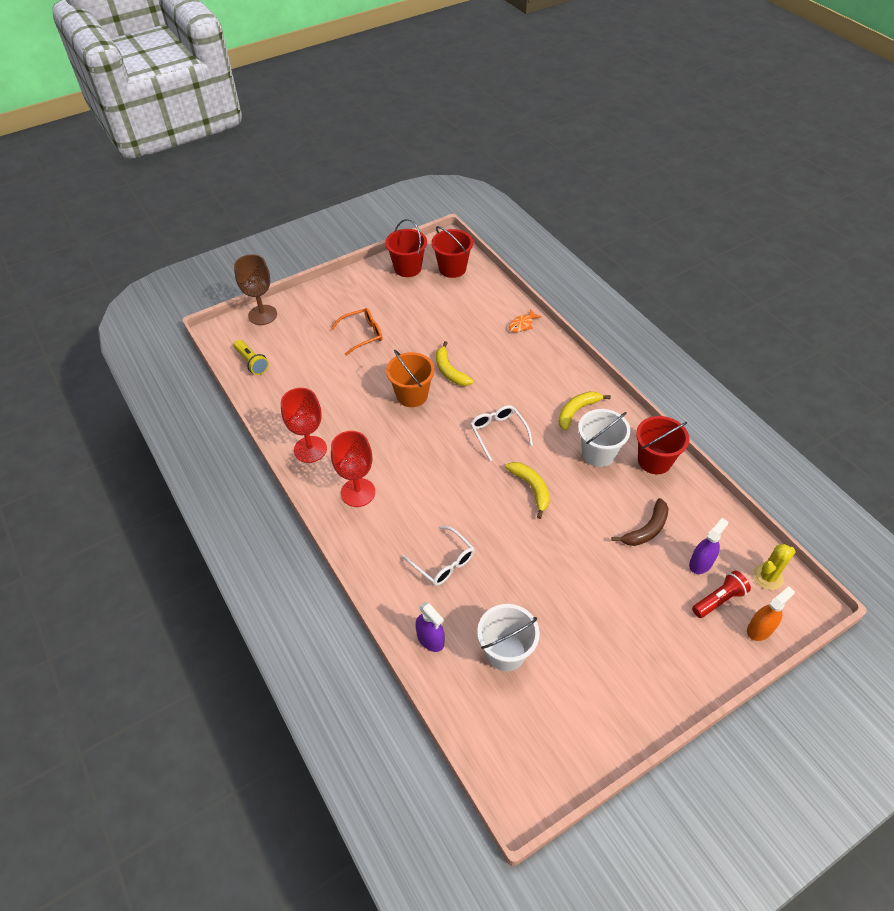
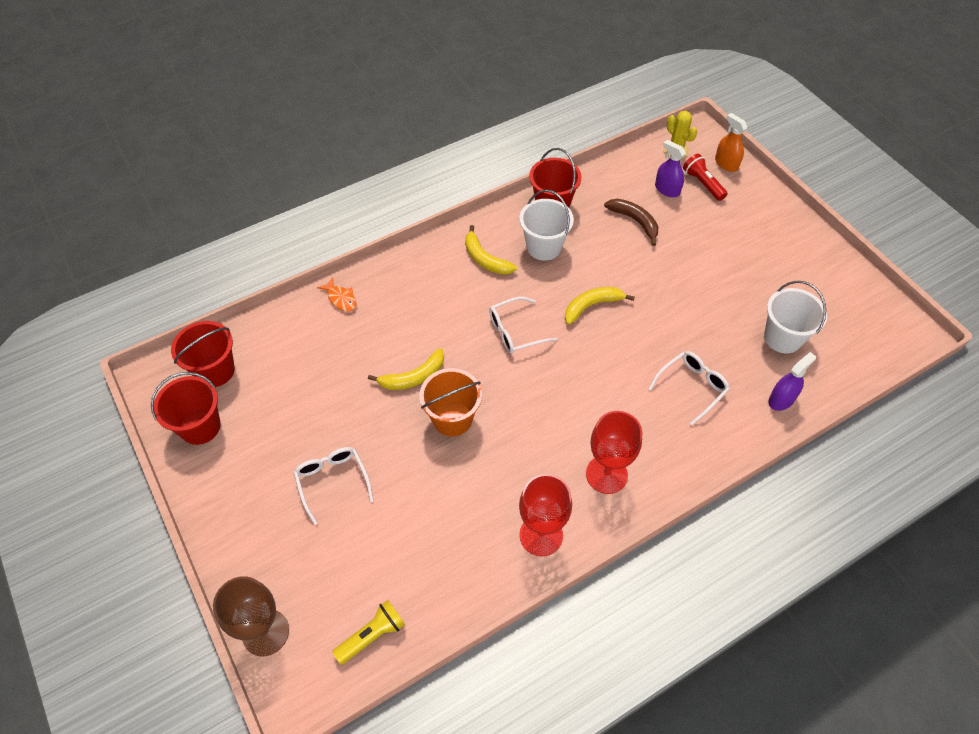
camera: 90 degrees left, 5 degrees up
(362, 334) = (332, 481): orange glasses -> white glasses

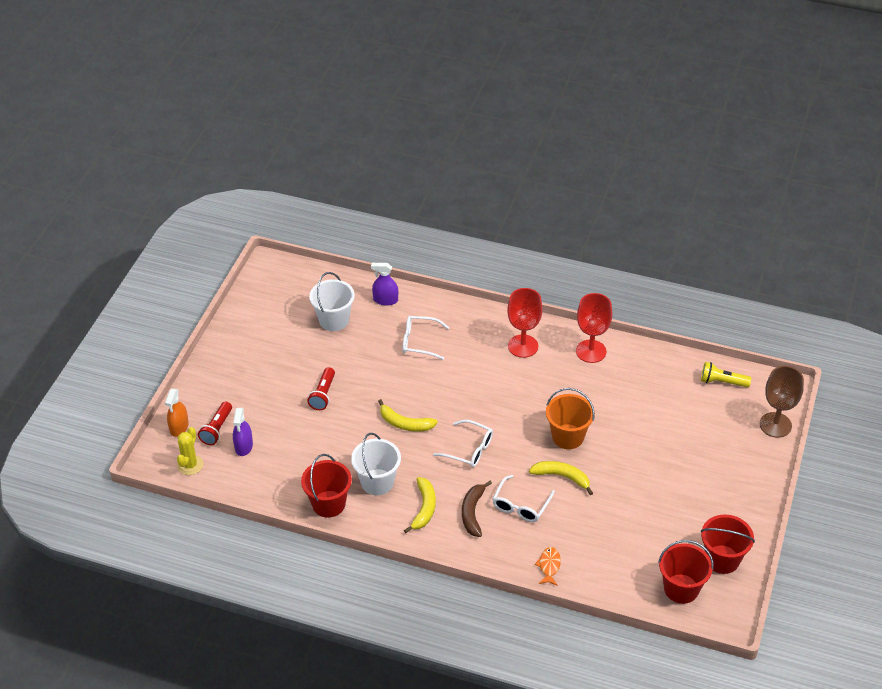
camera: 130 degrees left, 10 degrees down
(332, 481) = (671, 462): white glasses -> white glasses (520, 505)
(635, 221) = (298, 446): brown banana -> brown banana (472, 512)
(682, 271) = (323, 394): none -> red flashlight

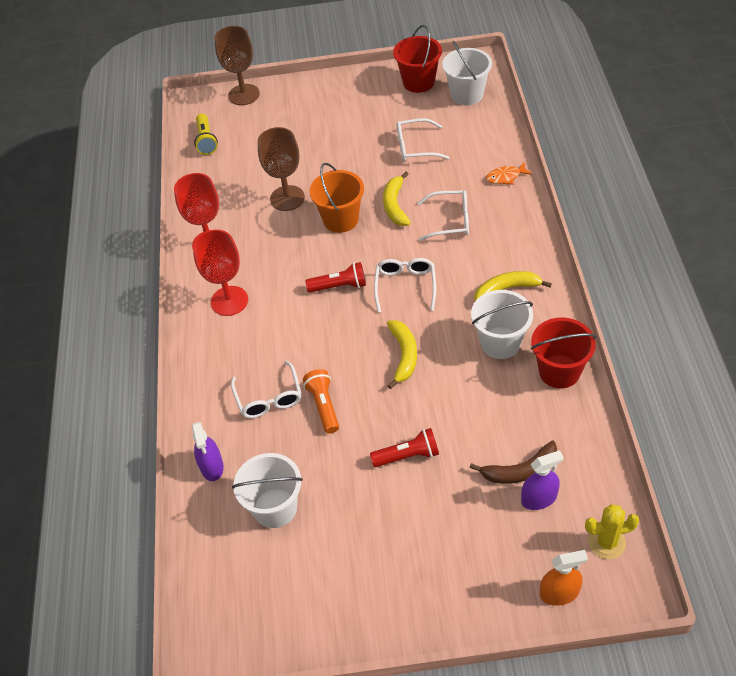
camera: 110 degrees left, 5 degrees up
(217, 429) = (533, 544): red flashlight -> red flashlight (339, 286)
(393, 367) = (323, 406): none -> orange flashlight
(472, 512) = (484, 251): brown banana -> brown banana (520, 470)
(614, 412) = (287, 198): none -> brown goblet
(628, 519) = (415, 147): none -> white glasses
(681, 589) = (467, 95): red bucket -> white bucket

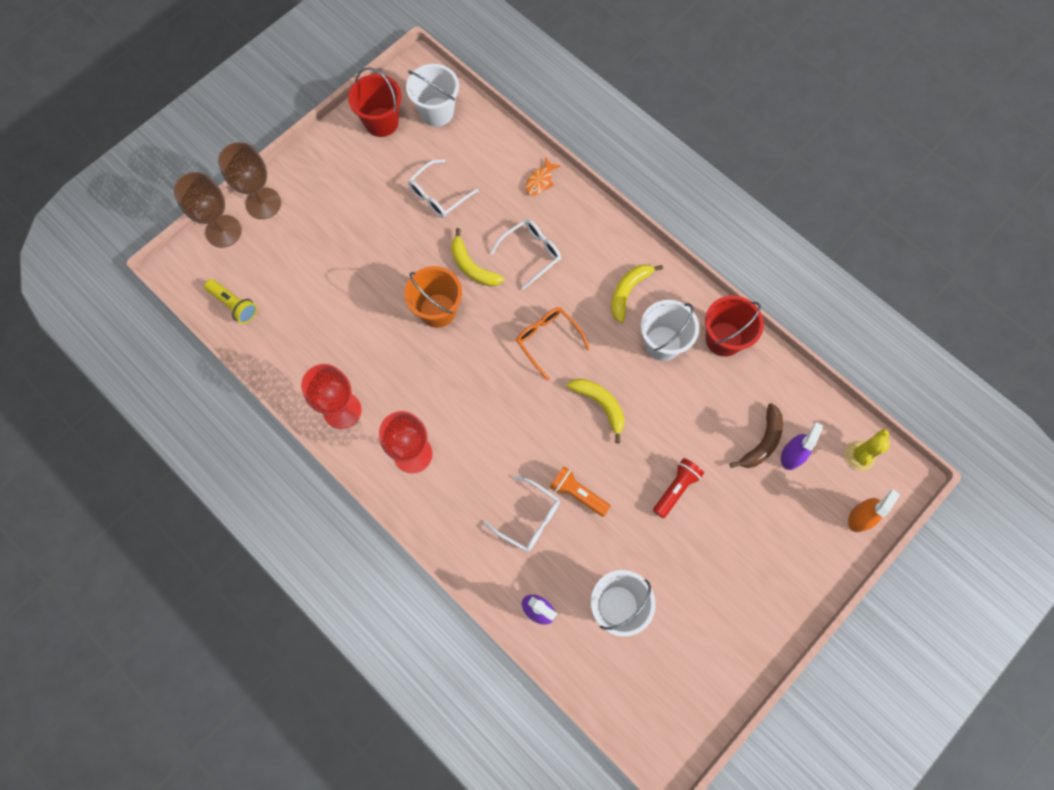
camera: 45 degrees left, 20 degrees up
(287, 198) = (370, 319): brown goblet -> brown goblet (263, 203)
(339, 286) = (494, 376): red flashlight -> none
(405, 286) = (547, 340): white glasses -> orange glasses

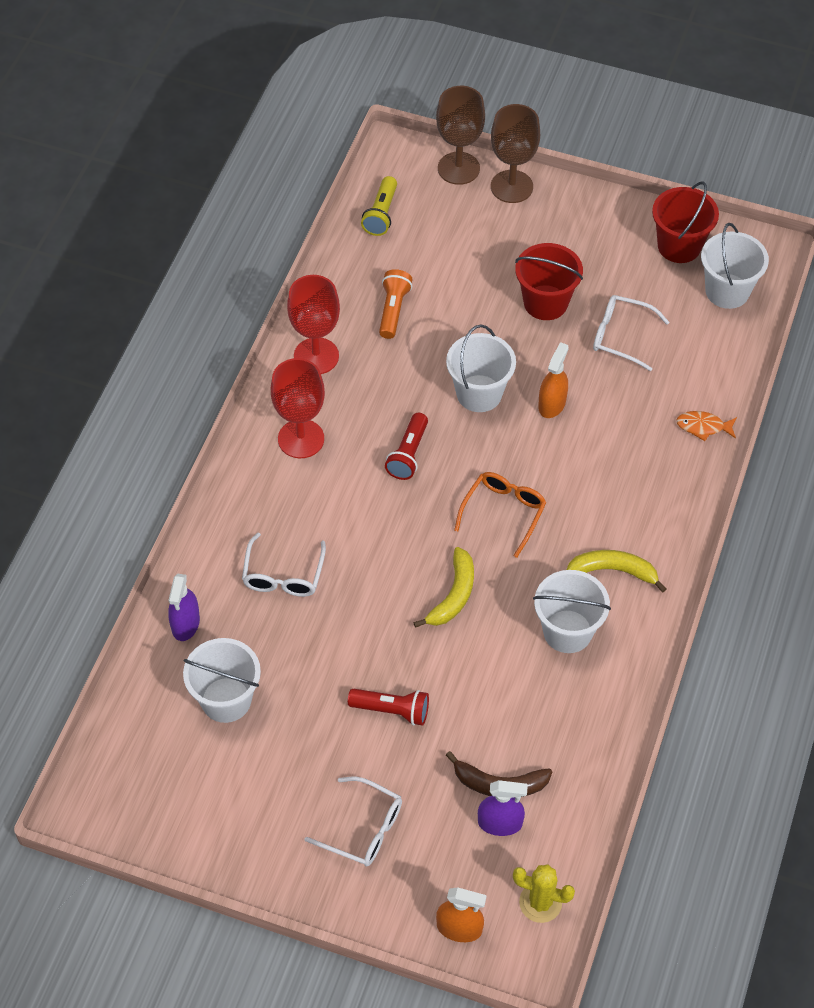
camera: 65 degrees right, 15 degrees down
(437, 310) = (479, 393): orange bucket -> white bucket
(466, 383) = (408, 454): none -> red flashlight
(472, 266) = (552, 404): yellow banana -> orange spray bottle
(531, 253) = (603, 454): white glasses -> white glasses (364, 829)
(577, 493) = (335, 612): orange flashlight -> orange flashlight (393, 310)
(724, 339) = (611, 695): red bucket -> red bucket (545, 302)

